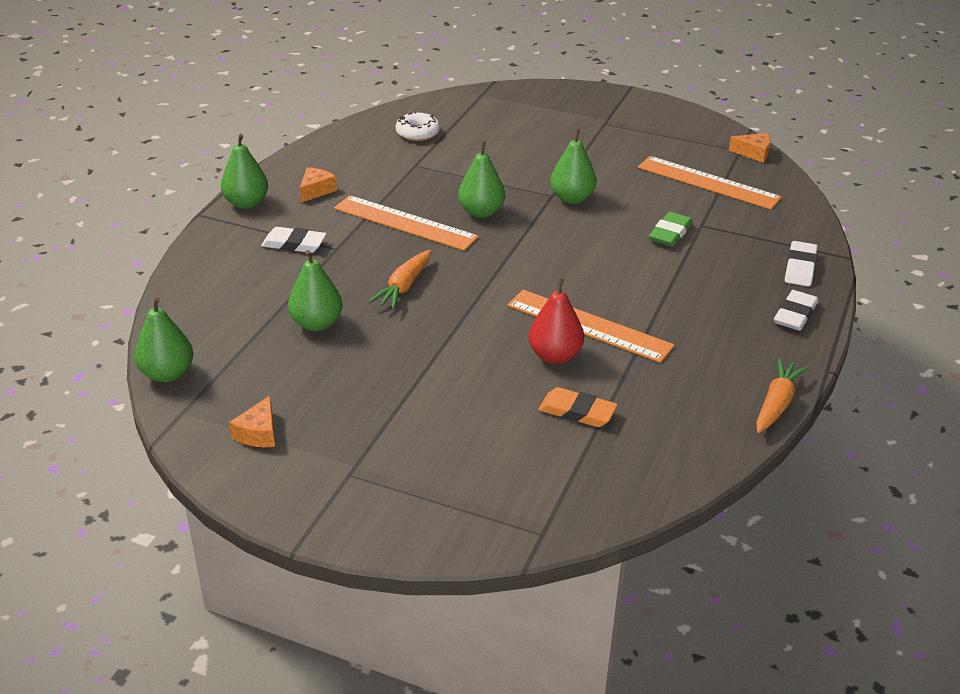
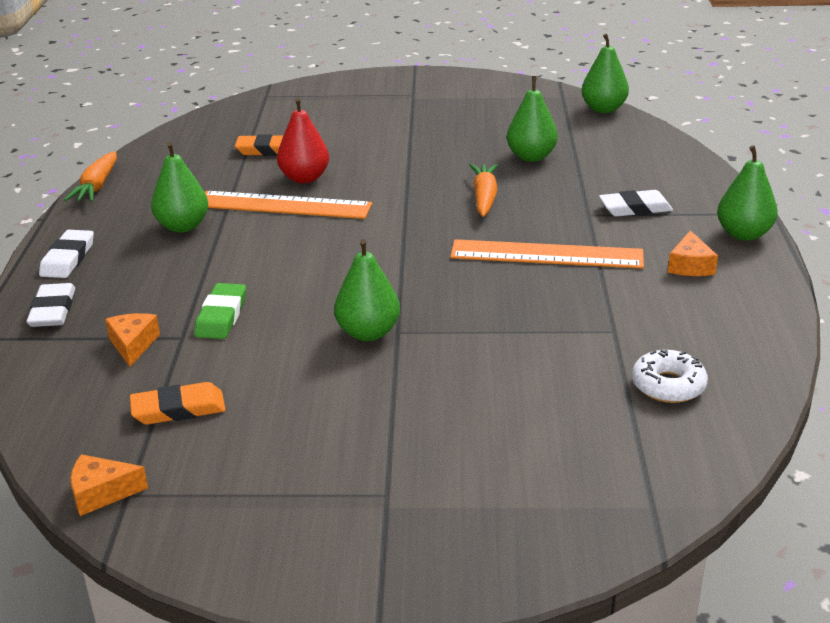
camera: 160 degrees right, 5 degrees down
(258, 433) = (496, 97): orange cheese -> orange cheese (133, 345)
(481, 212) = (470, 287): green pear -> green pear (183, 226)
(708, 182) = (178, 409): orange ruler -> orange eraser

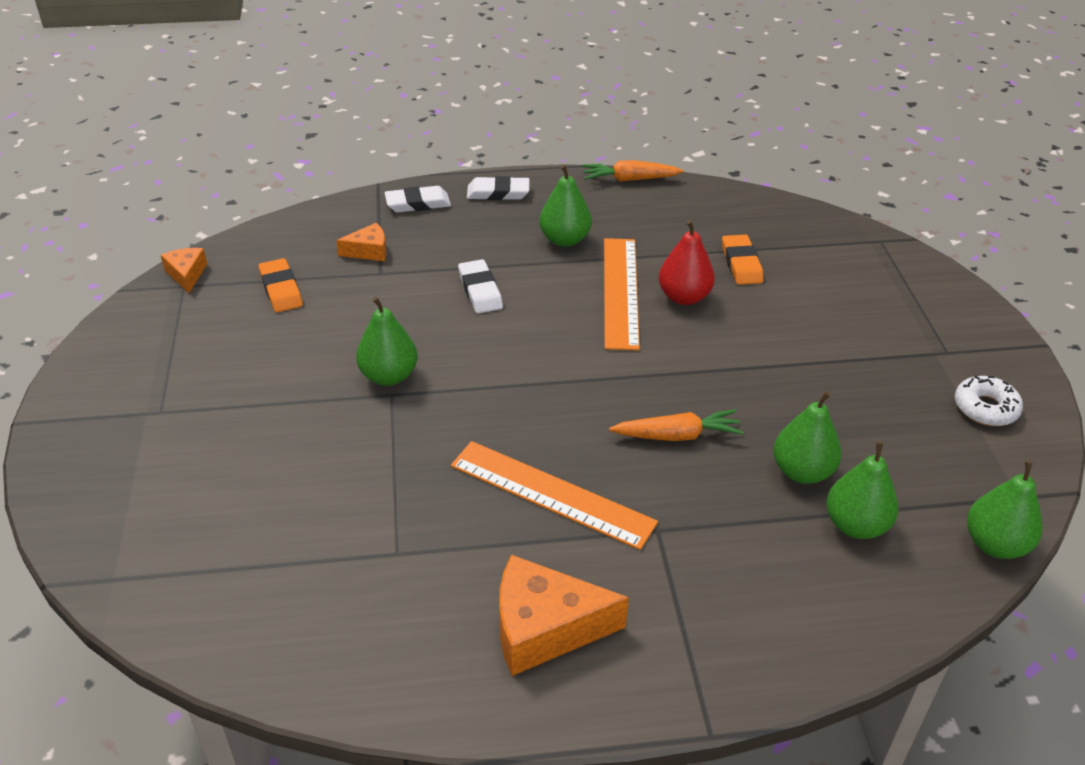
camera: 80 degrees right, 10 degrees up
(221, 316) = (413, 288): green eraser -> none
(546, 255) = (551, 494): orange ruler -> orange ruler turned 60 degrees counterclockwise
(635, 208) = (685, 576): white eraser -> white eraser (480, 290)
(668, 385) = (295, 597): white donut -> white donut (985, 408)
(690, 266) = (544, 628): orange cheese -> orange cheese, size x1.87
(743, 234) = (638, 693): green pear -> green pear (856, 525)

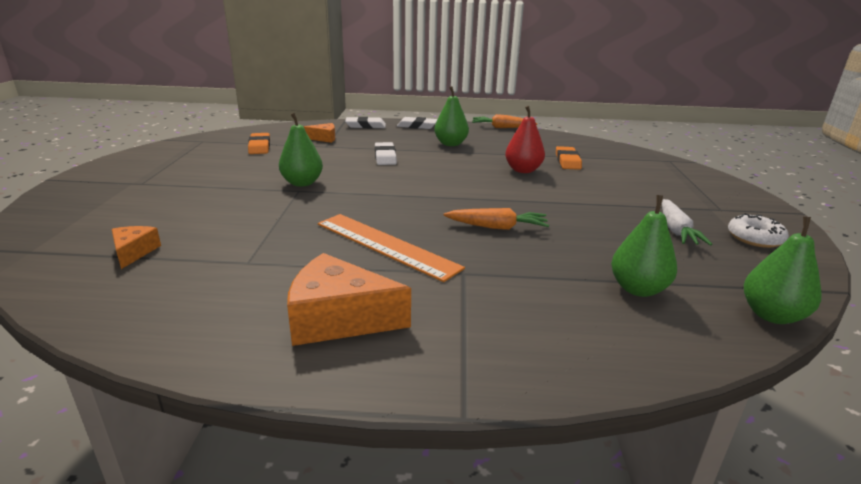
camera: 10 degrees right, 15 degrees down
(187, 274) = (208, 137): orange cheese -> orange cheese (134, 252)
(621, 292) = (479, 165): orange ruler -> none
(802, 471) = (594, 255): green pear -> none
(894, 406) = (676, 230): none -> white carrot

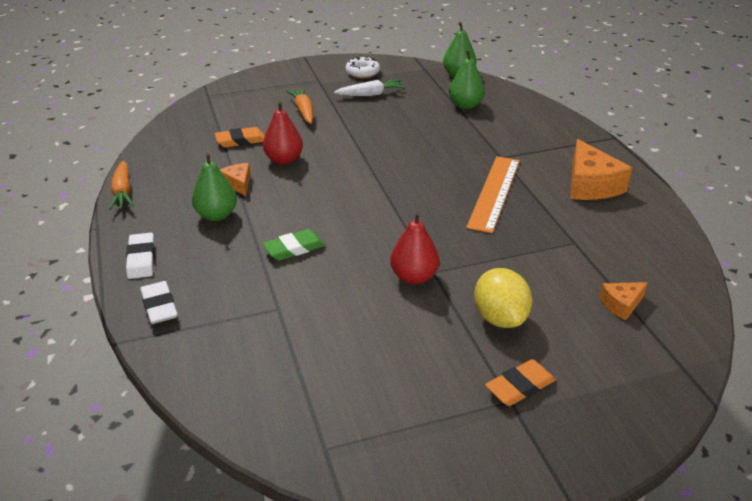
camera: 110 degrees left, 10 degrees up
(212, 199) = (500, 318): none -> yellow lemon
(259, 147) = (317, 368): orange eraser -> orange eraser (520, 386)
(302, 183) = (414, 277): green pear -> red pear
(324, 138) = (245, 323): orange cheese -> orange cheese (238, 184)
(385, 157) = (294, 248): white eraser -> green eraser
(497, 227) = (423, 155): orange carrot -> orange carrot (303, 111)

